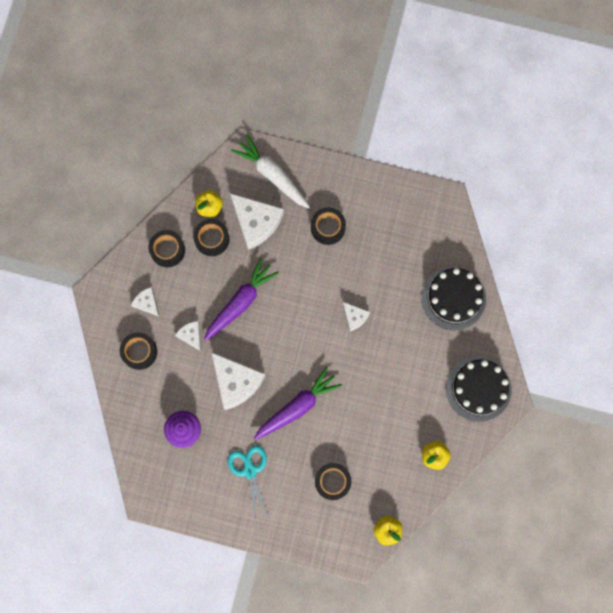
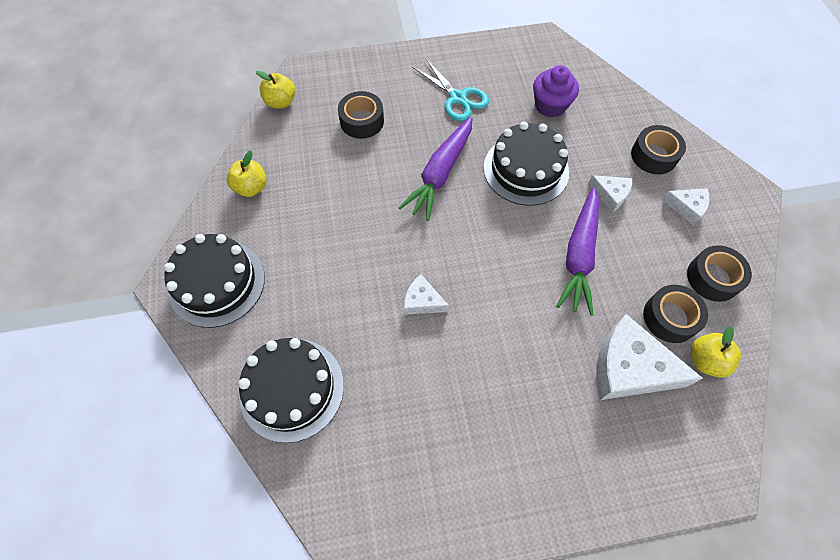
camera: 155 degrees right, 15 degrees down
(236, 382) = (526, 169): white cheese -> black cake
(272, 175) = (655, 454): white carrot -> none
(328, 228) = (525, 409): black tape -> none

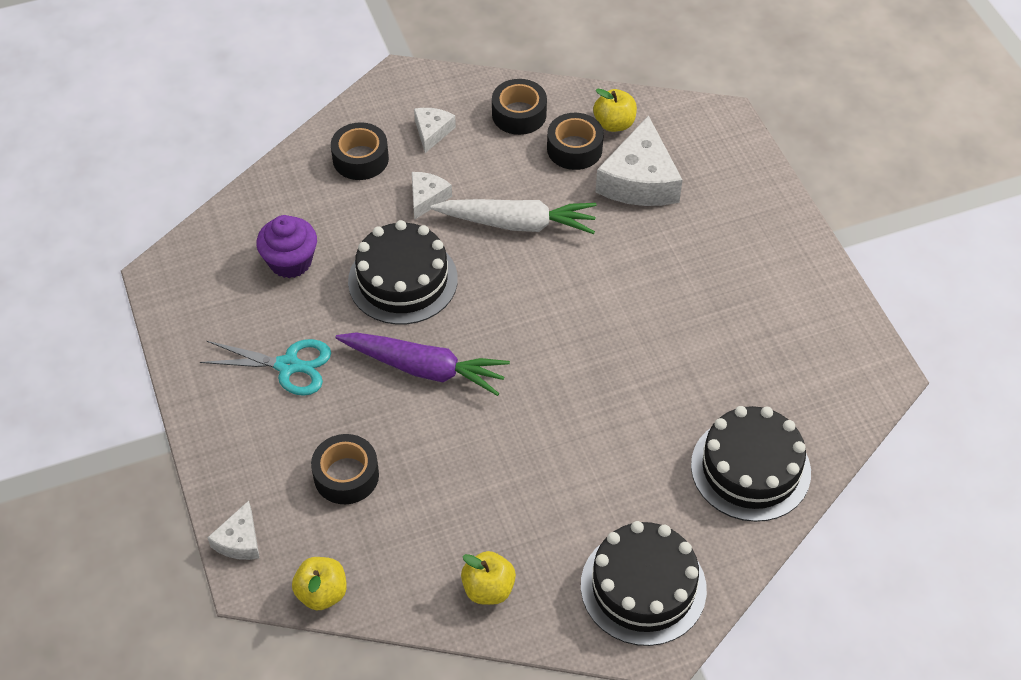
camera: 100 degrees left, 10 degrees down
(422, 301) = (611, 362): white cheese -> white cheese (239, 540)
(457, 98) = (288, 366): turquoise scissors -> turquoise scissors turned 60 degrees clockwise
(579, 256) = (517, 223): purple carrot -> white carrot

